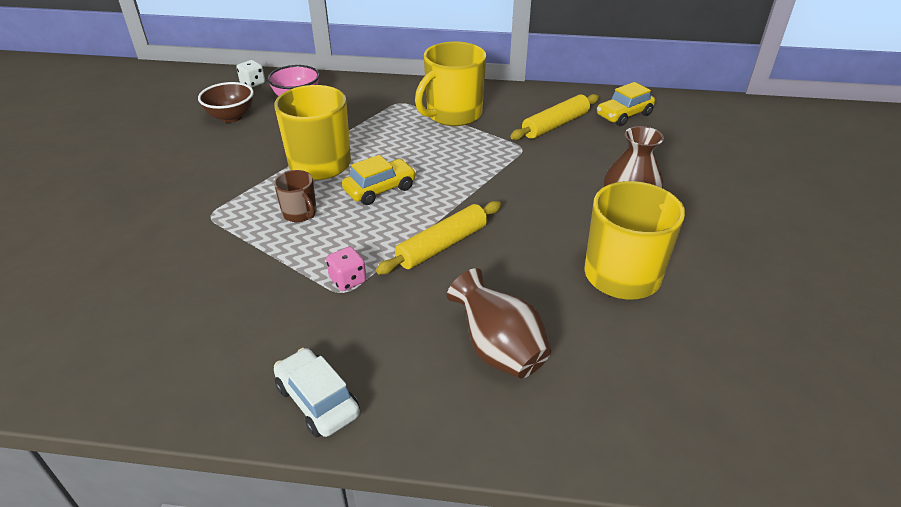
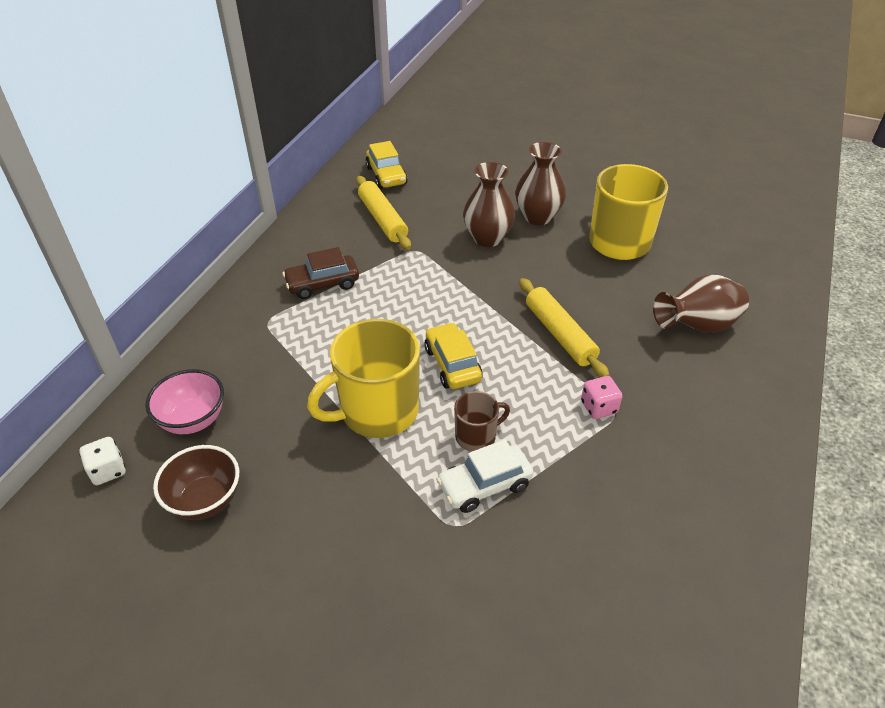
camera: 75 degrees left, 5 degrees up
(317, 401) = (750, 443): white car -> white car (484, 485)
(452, 114) = (322, 284): yellow mug -> brown car
(567, 184) = (487, 238): none -> brown vase

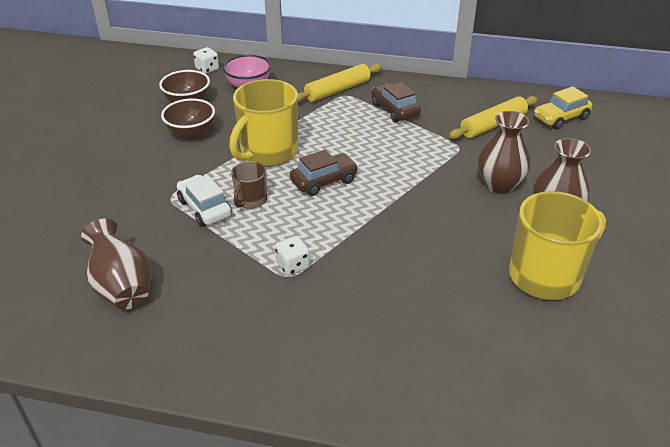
camera: 80 degrees right, 5 degrees down
(299, 497) = (191, 133): none -> brown bowl
(377, 411) = (268, 152): yellow mug -> yellow mug turned 105 degrees counterclockwise
(452, 364) = (324, 181): yellow car -> brown car
(476, 436) = (250, 200): brown mug -> brown mug turned 60 degrees clockwise
(559, 334) = (379, 238): yellow rolling pin -> yellow rolling pin (337, 90)
(599, 407) = (293, 265): pink dice -> white dice
(697, 326) = (425, 338): brown vase -> brown vase (122, 287)

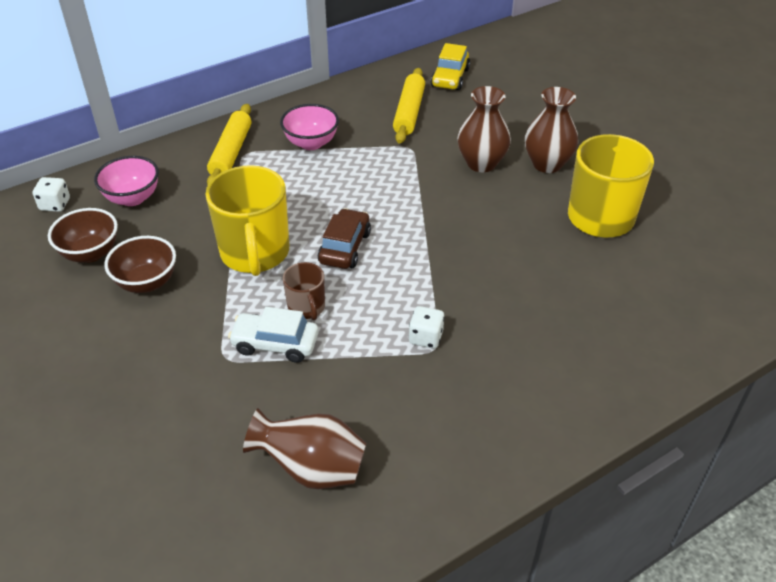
camera: 45 degrees left, 5 degrees up
(395, 110) = (311, 143): brown car -> pink bowl

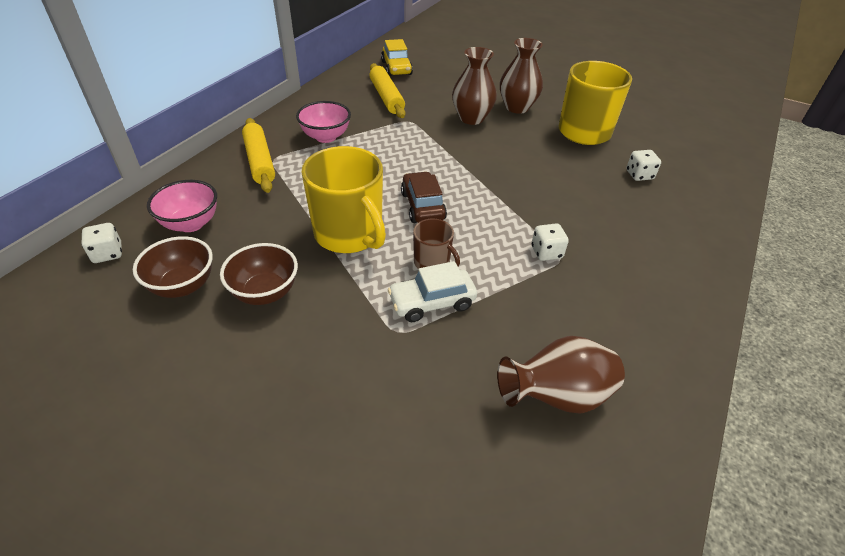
camera: 30 degrees left, 0 degrees up
(616, 290) = (639, 175): none -> white dice

